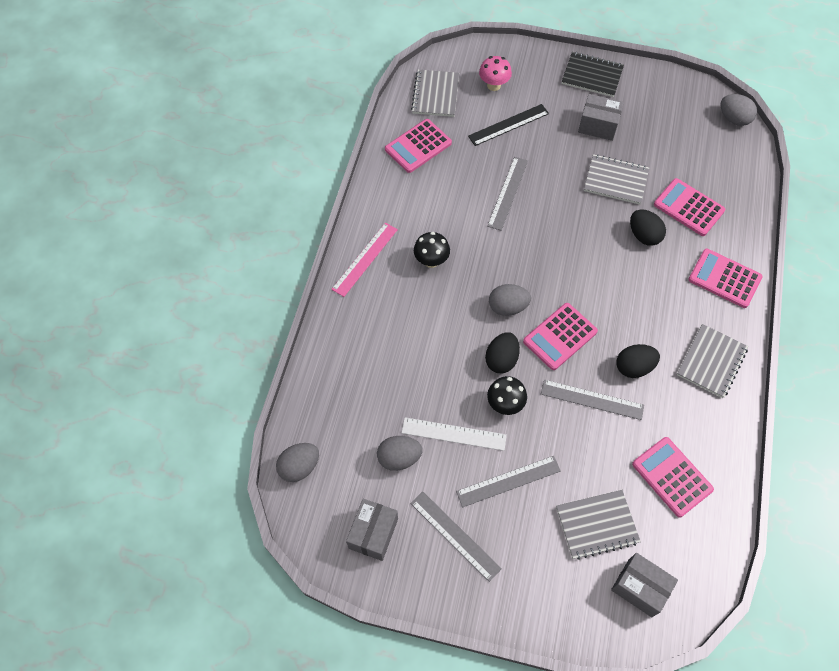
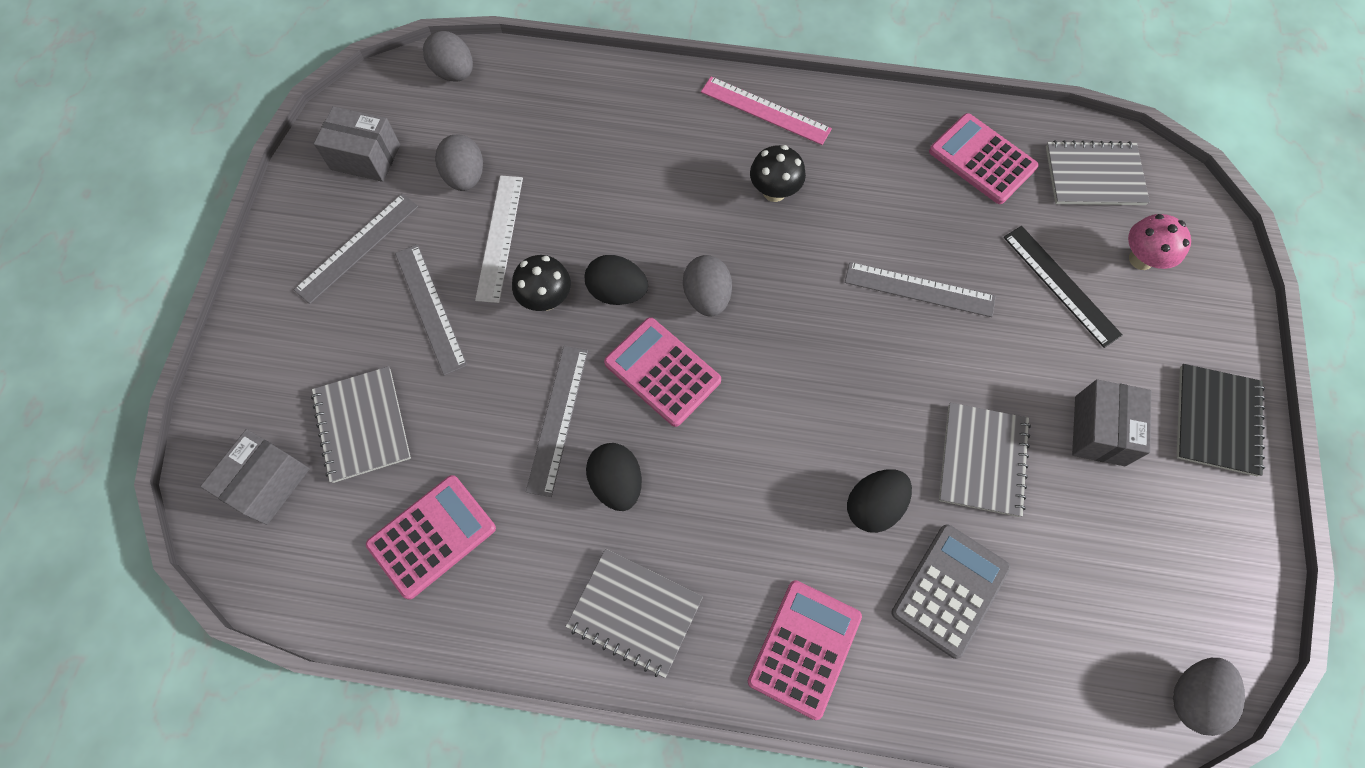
camera: 85 degrees right, 5 degrees up
(688, 207) = (950, 590): pink calculator -> grey calculator

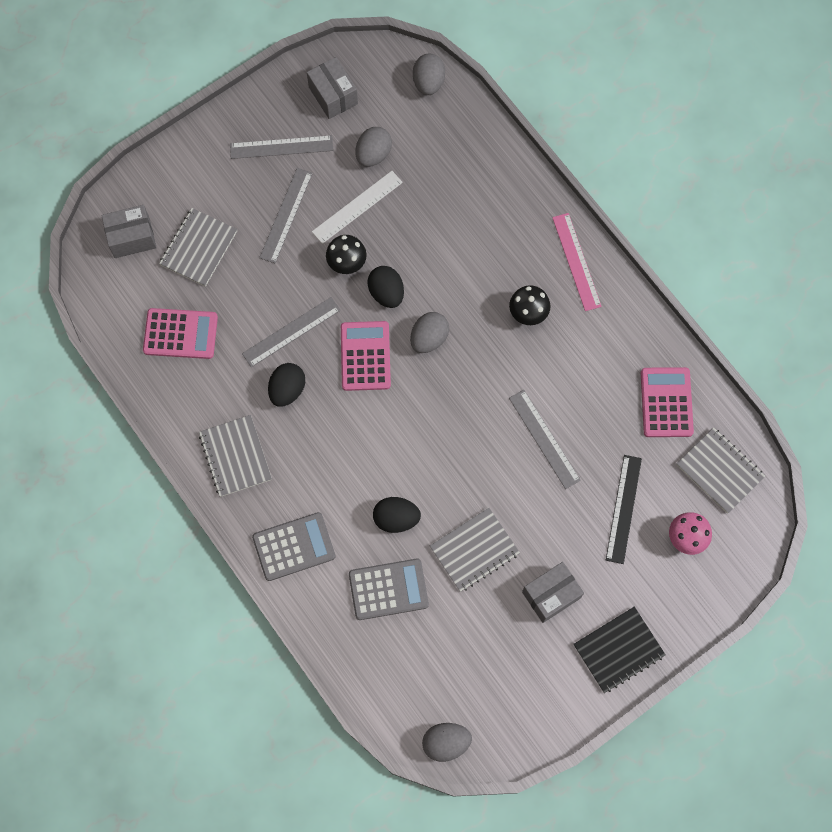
camera: 45 degrees right, 5 degrees up
(804, 648) = (294, 546): pink calculator -> grey calculator

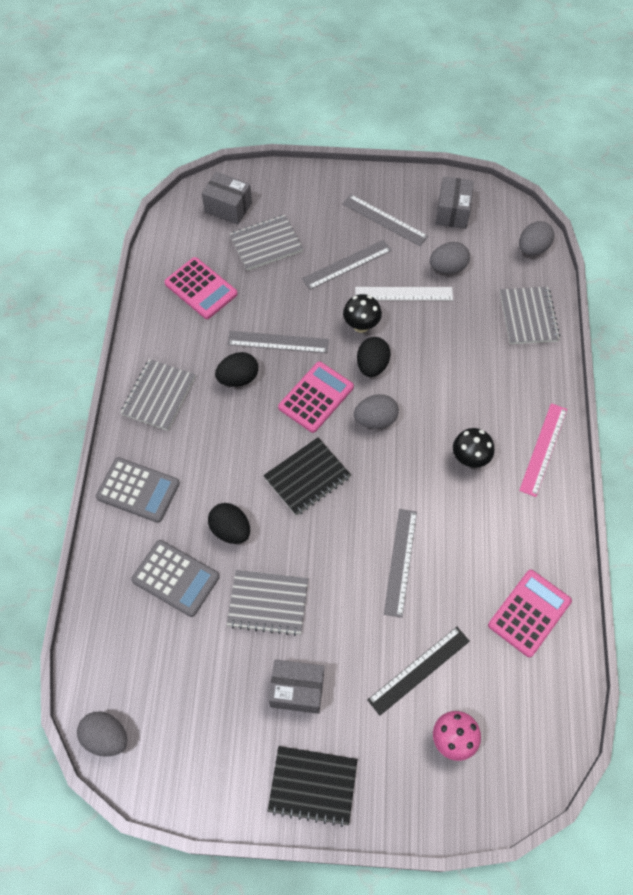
camera: 40 degrees right, 10 degrees down
(417, 429) = (307, 477): none -> black notebook
(719, 471) = (531, 707): grey notebook -> grey notebook (528, 317)

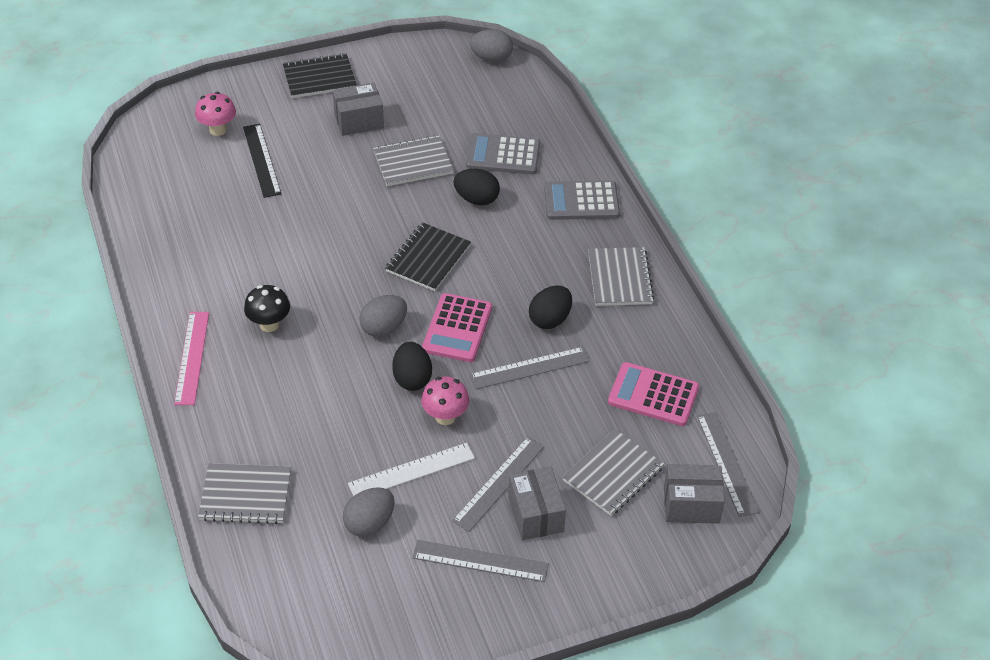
camera: 155 degrees right, 15 degrees down
(361, 325) = (445, 417): black mushroom -> pink mushroom
(400, 562) = (307, 223): grey ruler -> grey ruler (726, 463)
(419, 670) = (262, 160): black ruler -> black ruler turned 45 degrees counterclockwise
(452, 212) = (393, 607): grey box -> grey box (536, 514)
(528, 317) = (245, 495): grey notebook -> grey notebook turned 60 degrees counterclockwise
(529, 613) = (174, 223): pink calculator -> none
(532, 249) = (264, 591): grey egg -> none

